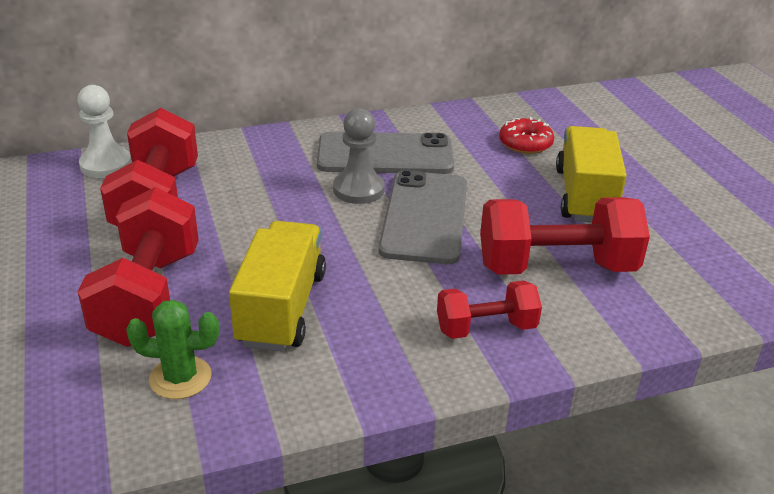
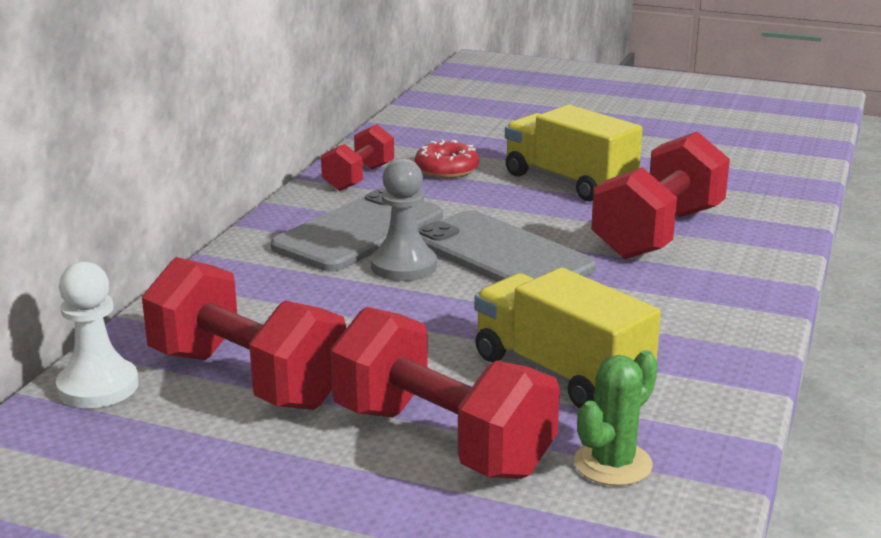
camera: 50 degrees left, 10 degrees down
(486, 328) = (708, 292): red dumbbell -> red dumbbell (359, 178)

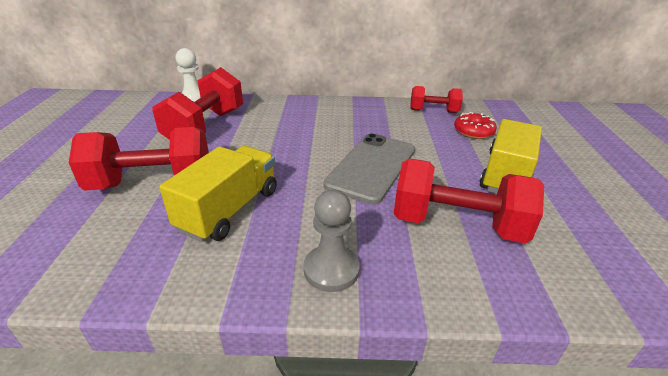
camera: 70 degrees right, 10 degrees up
(359, 232) = (368, 123): grey phone -> none
(403, 266) = (336, 141): grey pawn -> grey pawn (331, 270)
(441, 440) = (152, 183): red dumbbell -> red dumbbell turned 60 degrees clockwise
(613, 464) = (124, 244): green cactus -> none

